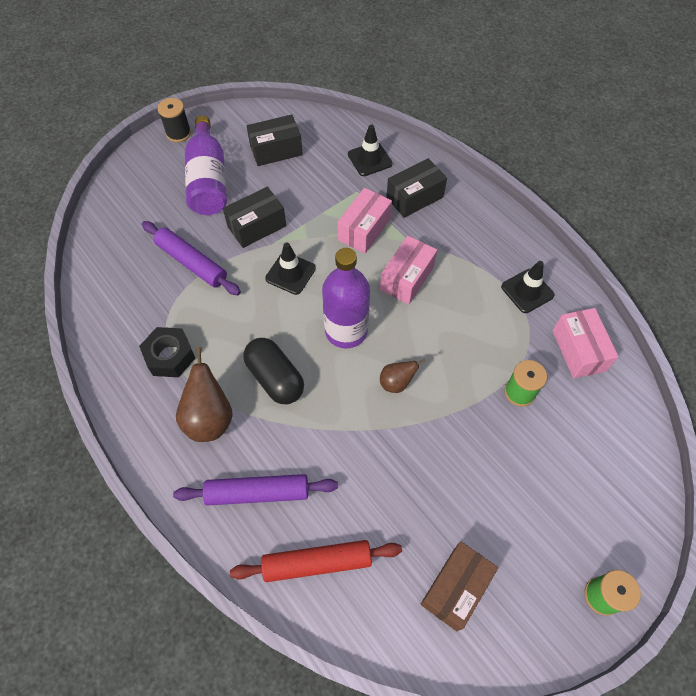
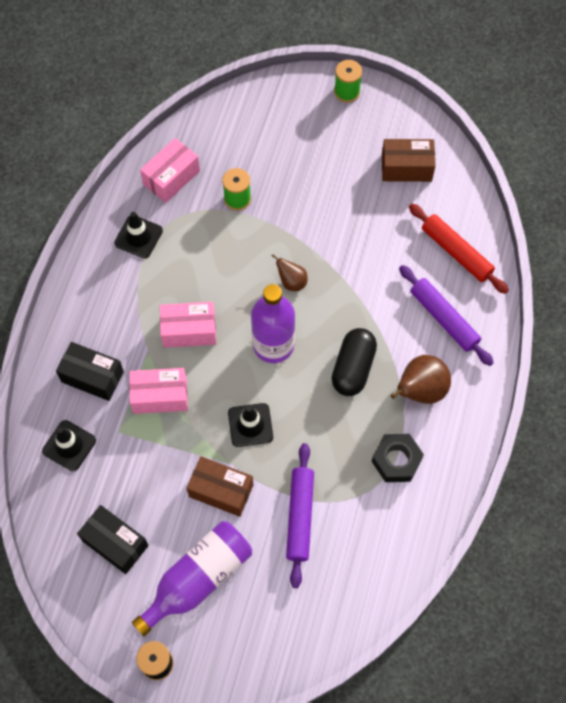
camera: 125 degrees left, 5 degrees up
(257, 226) = (221, 491): black box -> brown box

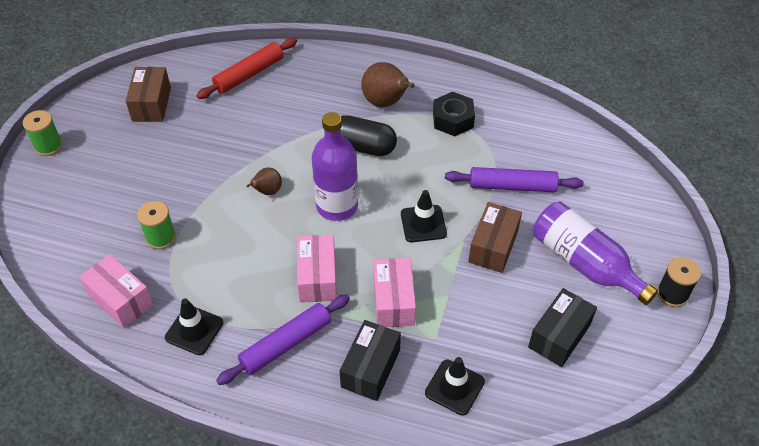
camera: 90 degrees left, 15 degrees down
(444, 318) = (315, 84): purple rolling pin -> purple rolling pin (286, 344)

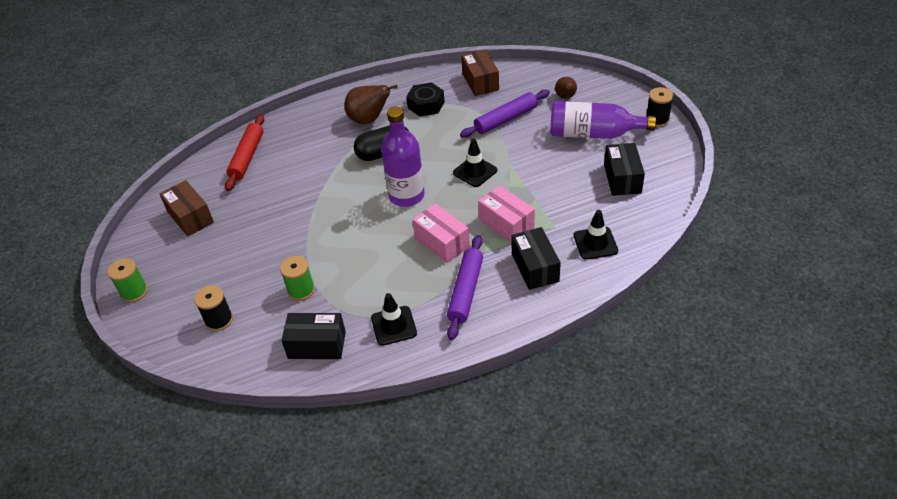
camera: 35 degrees left, 5 degrees down
(78, 218) = (219, 320): none -> black spool
(120, 300) = (317, 345): pink box -> black box
(267, 191) = (347, 216): brown pear -> brown pear (565, 97)
(493, 246) = (532, 157): brown box -> brown box (480, 82)

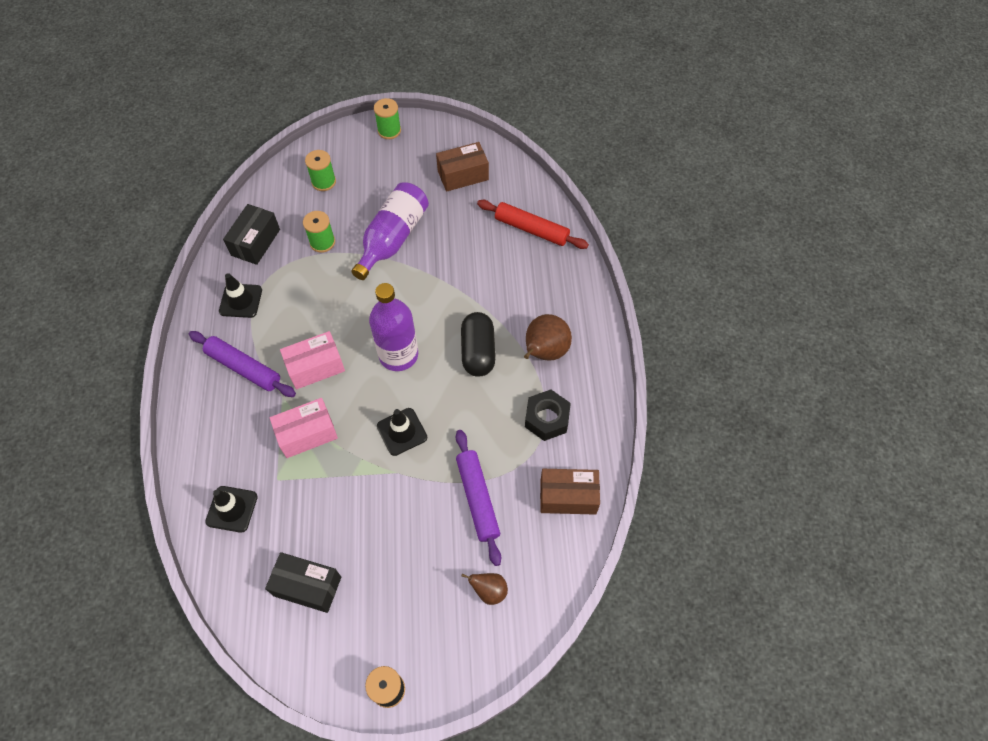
camera: 105 degrees right, 15 degrees up
(219, 320) = (323, 182): black spool -> green spool
(535, 267) = (235, 438): black box -> none
(593, 134) = (401, 591): purple bottle -> purple bottle (392, 238)

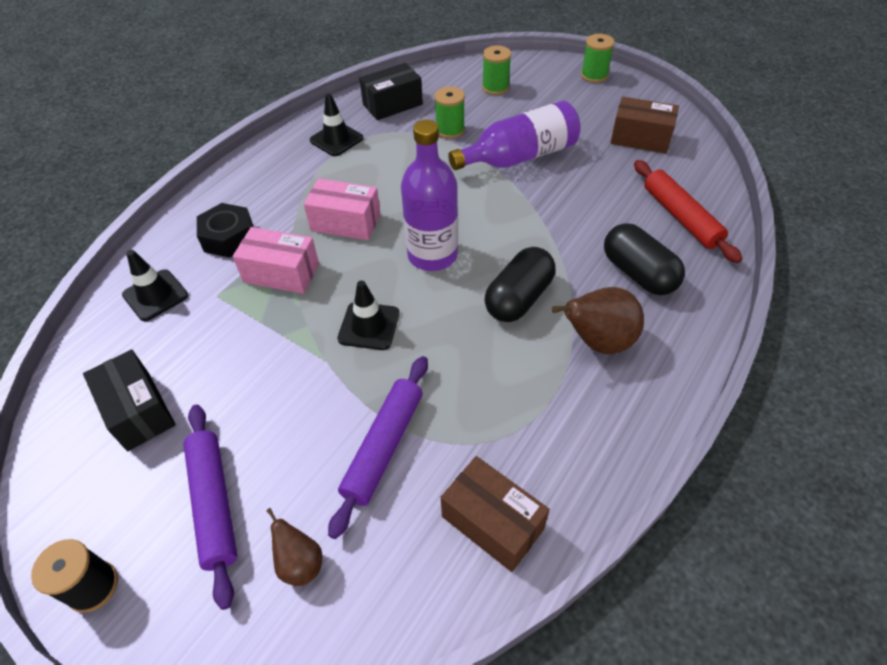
camera: 40 degrees right, 10 degrees down
(244, 367) = (286, 189): purple rolling pin -> purple rolling pin (214, 503)
(535, 289) = (638, 273): none -> black capsule
(547, 419) = (541, 414): black nut -> black nut (228, 237)

